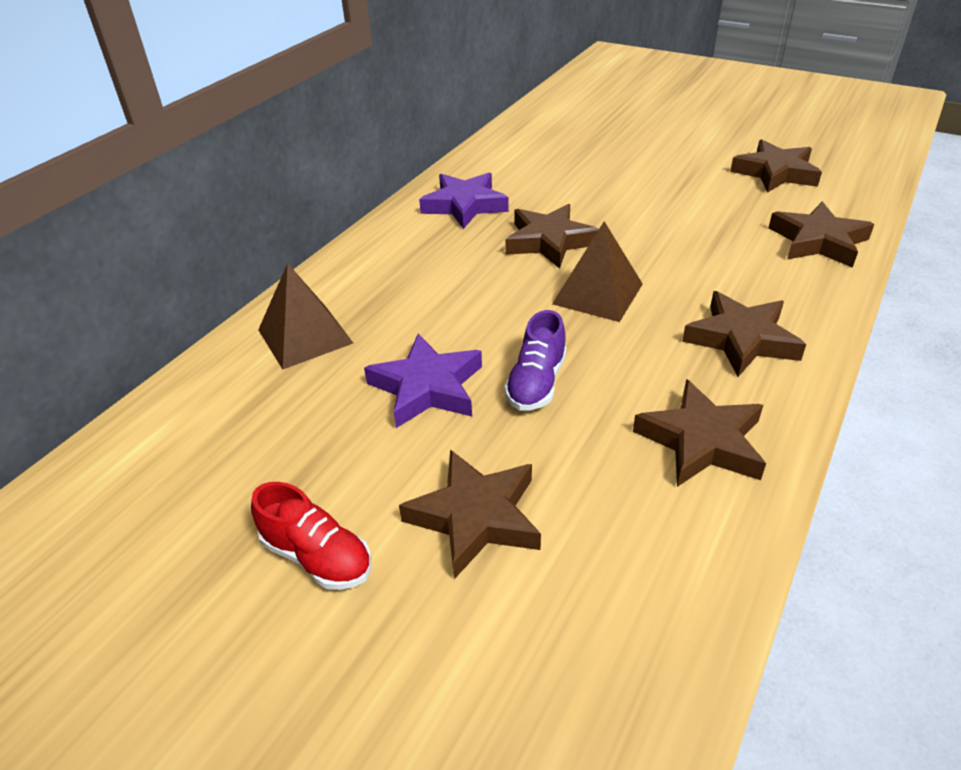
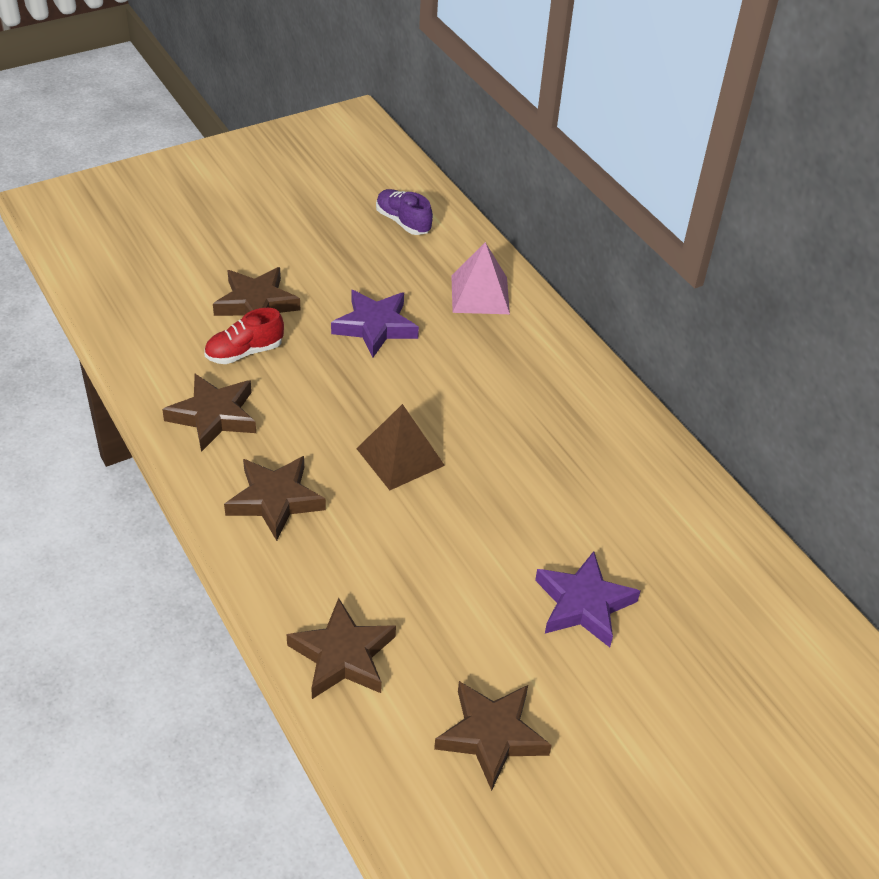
camera: 115 degrees right, 5 degrees up
(305, 336) = (480, 294): brown pyramid -> pink pyramid
(317, 557) = (287, 246): red shoe -> red shoe (244, 352)
(464, 205) = (609, 447): purple star -> purple star (583, 604)
(536, 383) = (333, 374): purple shoe -> purple shoe (403, 222)
(549, 241) = (500, 470): brown star -> none

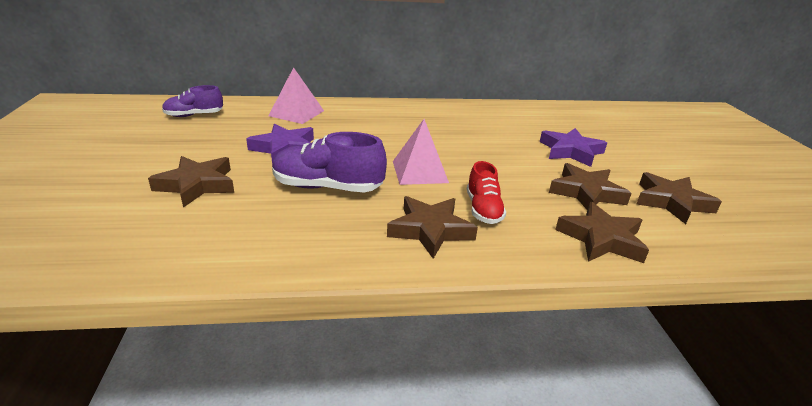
camera: 65 degrees left, 15 degrees down
(214, 416) = (309, 237): brown star -> brown star (586, 192)
(244, 352) = (247, 204): red shoe -> red shoe (483, 209)
(311, 394) = (327, 187): none -> purple shoe
(400, 457) = (419, 171): brown pyramid -> pink pyramid

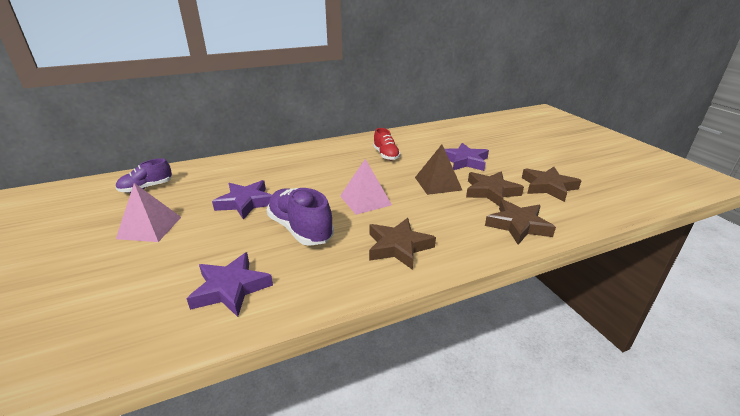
camera: 15 degrees left, 0 degrees up
(197, 185) = (186, 252): brown star -> none
(219, 231) = (231, 288): none -> purple star
(296, 113) = (238, 169): pink pyramid -> pink pyramid (149, 227)
(327, 187) = (300, 229): purple shoe -> purple shoe turned 60 degrees clockwise
(483, 209) = (427, 221): red shoe -> red shoe (386, 155)
(521, 170) = (438, 183): none -> brown pyramid

